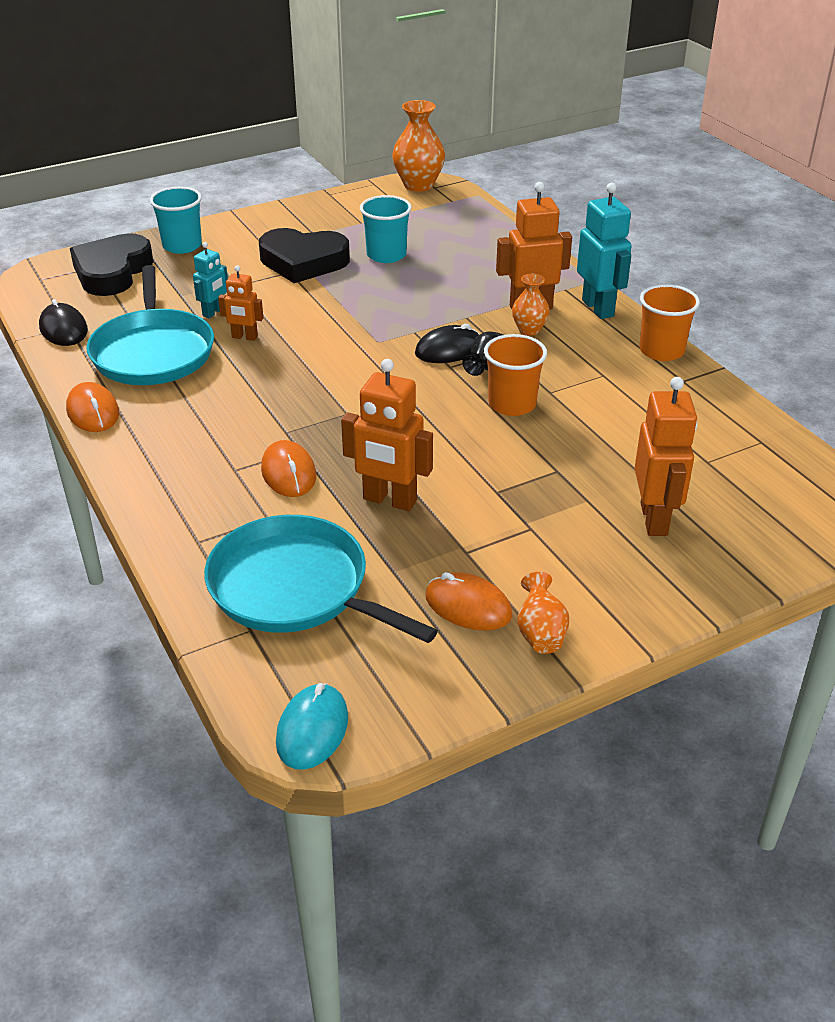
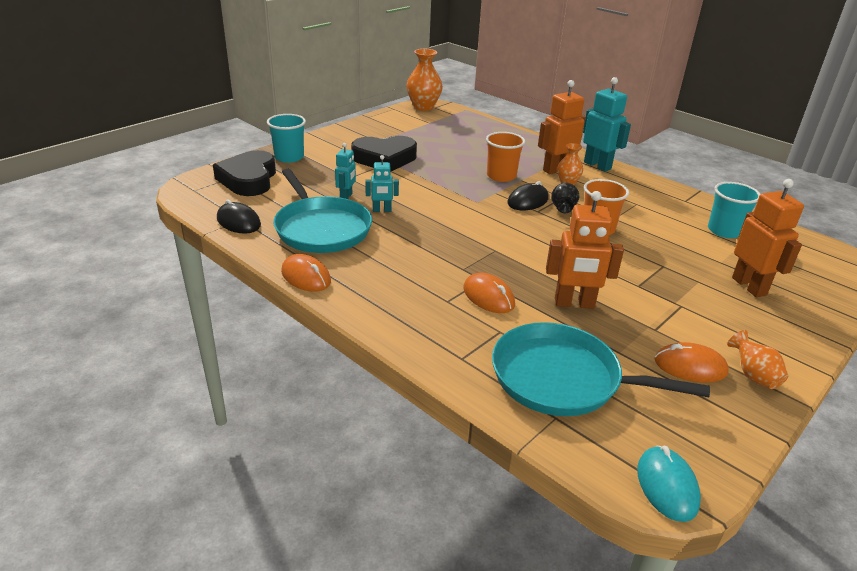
camera: 20 degrees left, 5 degrees down
(244, 337) = (382, 210): orange robot -> turquoise robot
(386, 255) = (437, 149): turquoise cup -> turquoise cup (724, 231)
(661, 351) = (657, 185): orange cup -> orange cup (501, 176)

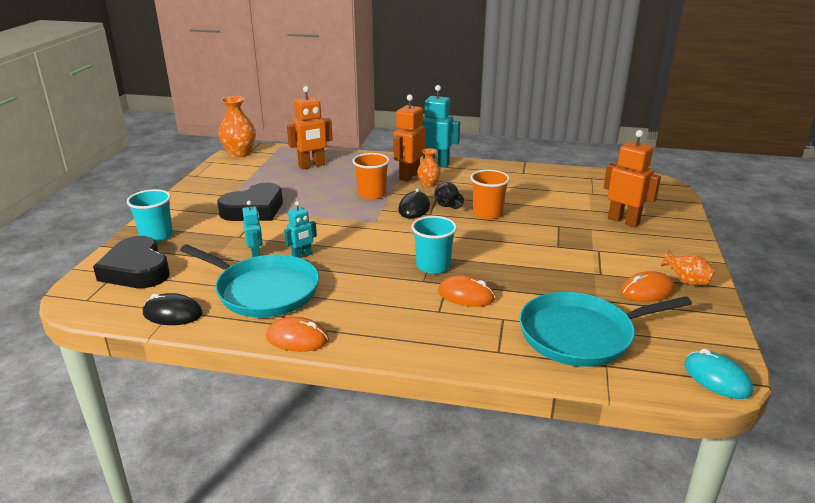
camera: 30 degrees left, 5 degrees down
(574, 304) = (531, 276): orange robot -> orange robot (312, 166)
(724, 231) = (570, 187): turquoise cup -> turquoise cup (433, 266)

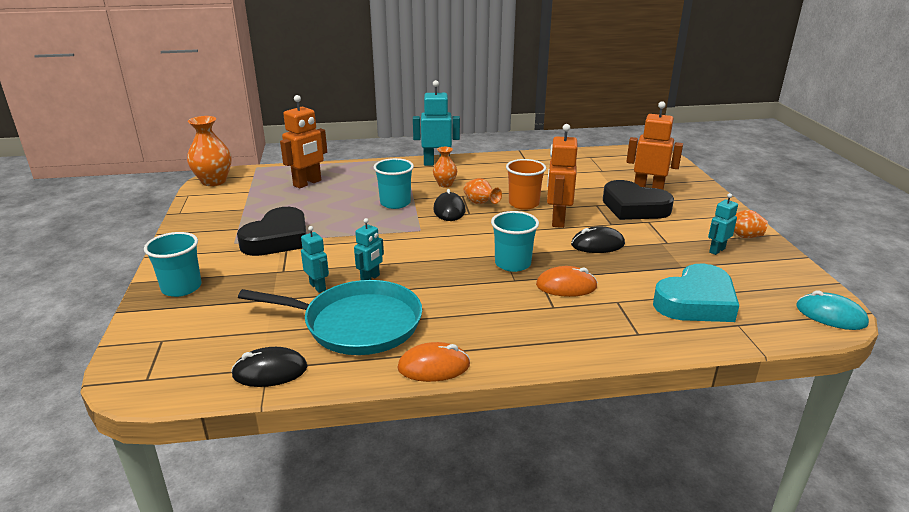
camera: 20 degrees left, 0 degrees up
(136, 270) = (186, 331): black heart -> black heart (634, 207)
(372, 194) = (395, 203): orange cup -> turquoise cup
(409, 176) = (419, 179): orange robot -> orange robot (557, 220)
(447, 206) = (480, 203): black vase -> orange vase
(528, 263) = (597, 244): none -> black mouse
(581, 335) = (696, 302): turquoise pan -> turquoise heart
(647, 291) = (716, 250): orange mouse -> turquoise robot

